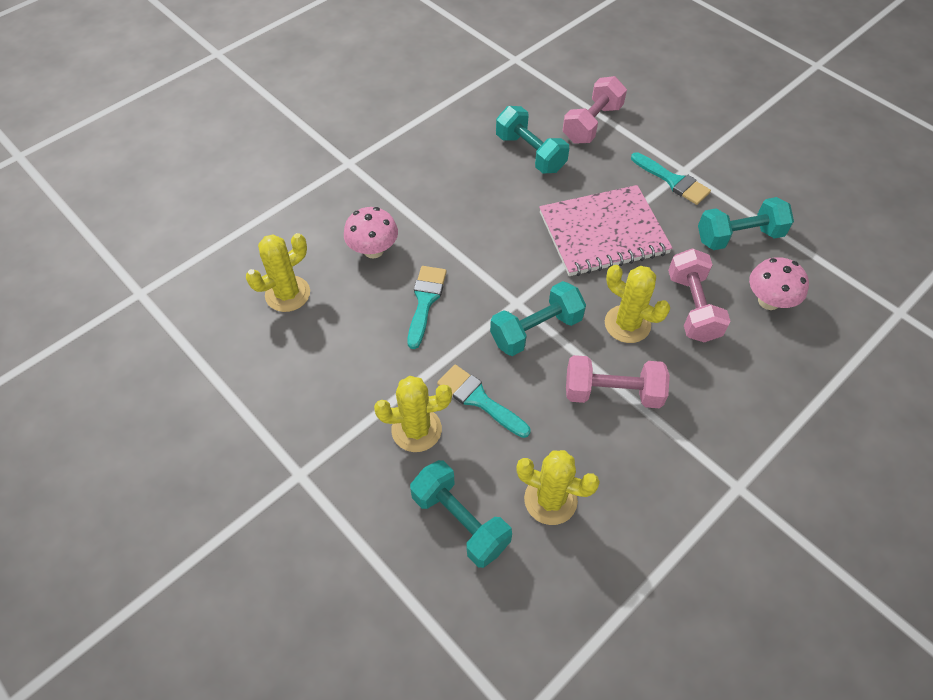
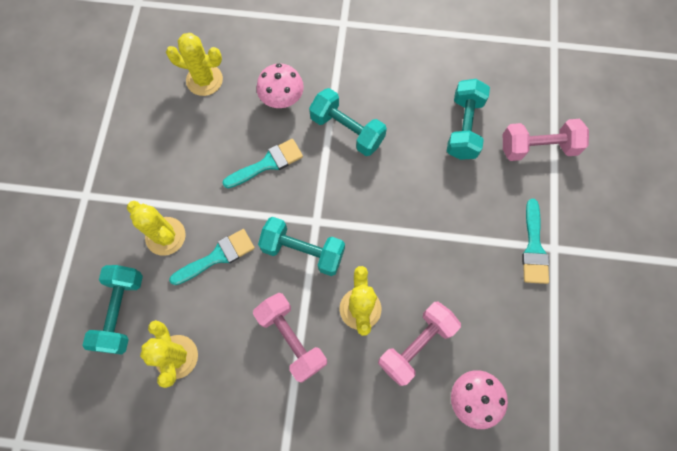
camera: 50 degrees right, 15 degrees up
(479, 399) = (217, 256): turquoise brush -> turquoise brush turned 60 degrees clockwise
(603, 233) = (431, 233): pink notebook -> none
(739, 237) = (520, 335): turquoise dumbbell -> turquoise dumbbell (347, 130)

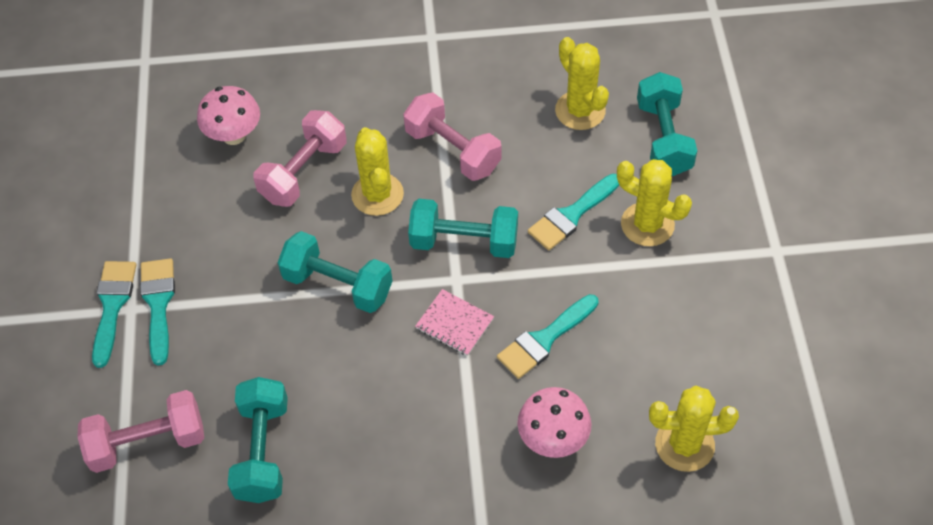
camera: 170 degrees right, 15 degrees down
(325, 187) = (454, 324): none -> pink notebook
(347, 130) = (441, 410): turquoise dumbbell -> turquoise dumbbell (338, 285)
(568, 253) = (112, 306): none -> turquoise brush

